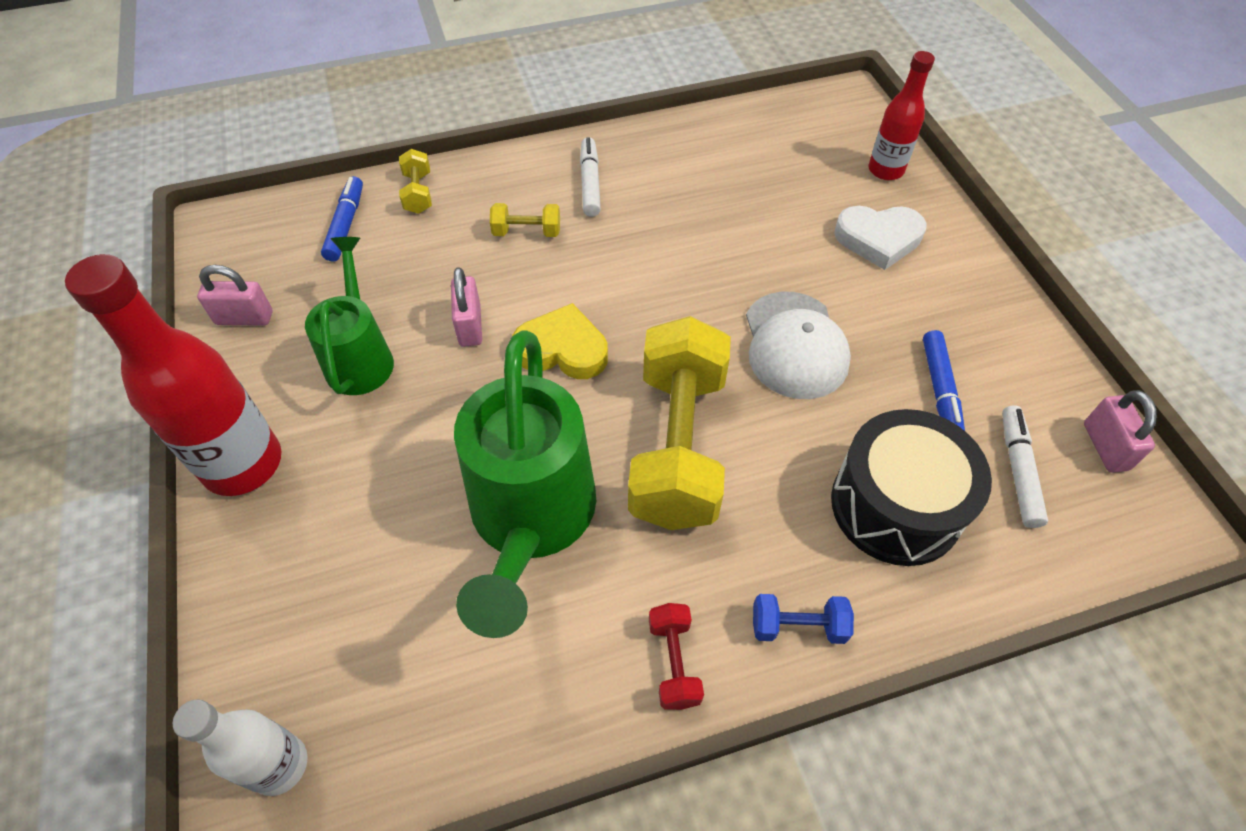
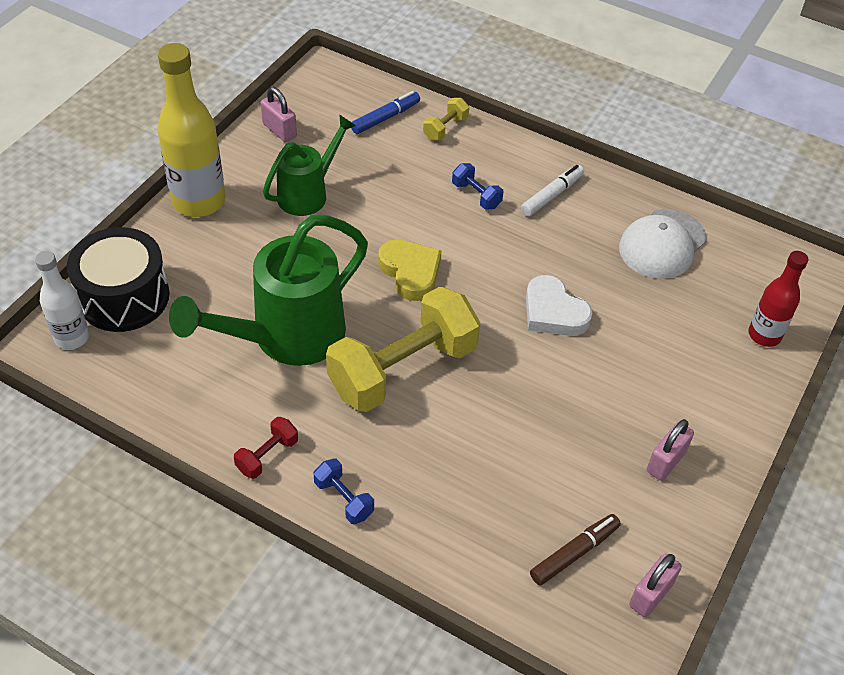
camera: 45 degrees right, 5 degrees down
(243, 464) = (199, 201): red bottle -> yellow bottle
(470, 326) = (380, 221): pink padlock -> pink padlock (666, 461)
(527, 232) = (476, 195): yellow dumbbell -> blue dumbbell
(795, 345) = (542, 379): white cap -> white cap (662, 244)
(878, 239) = (690, 369): white heart -> white heart (553, 312)
(896, 505) = (476, 501): black drum -> black drum (124, 297)
(940, 390) = (594, 476): blue marker -> none
(1018, 470) = (574, 553): white marker -> brown marker

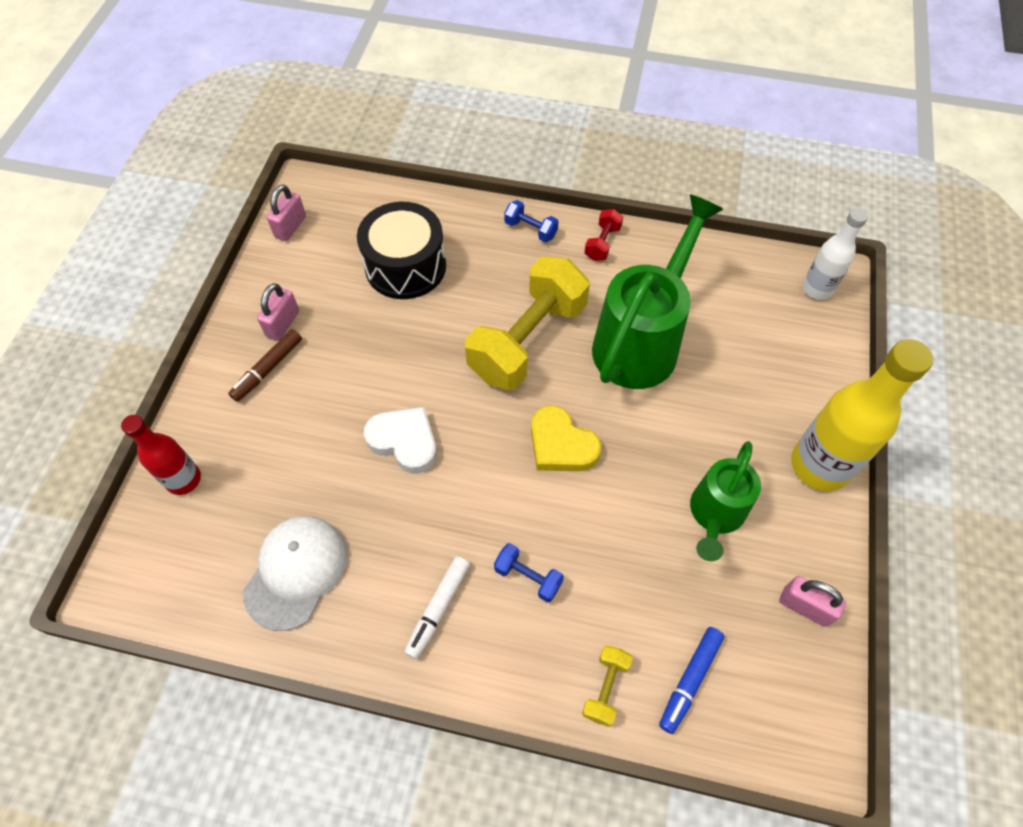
camera: 165 degrees right, 10 degrees up
(124, 297) = (806, 337): black drum -> black drum (405, 266)
(574, 553) = (350, 238): brown marker -> brown marker (268, 369)

